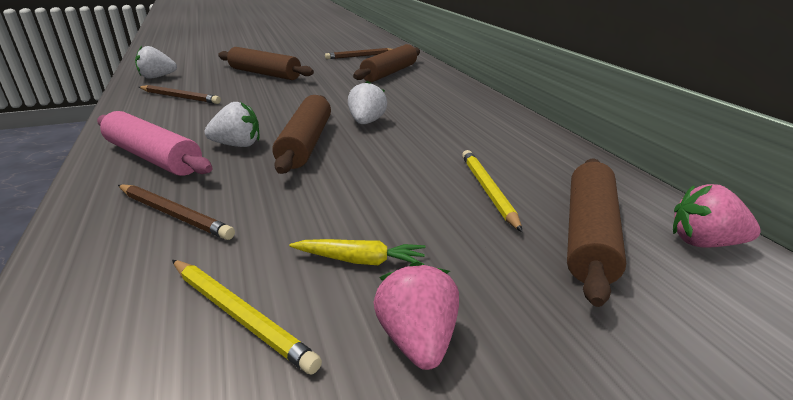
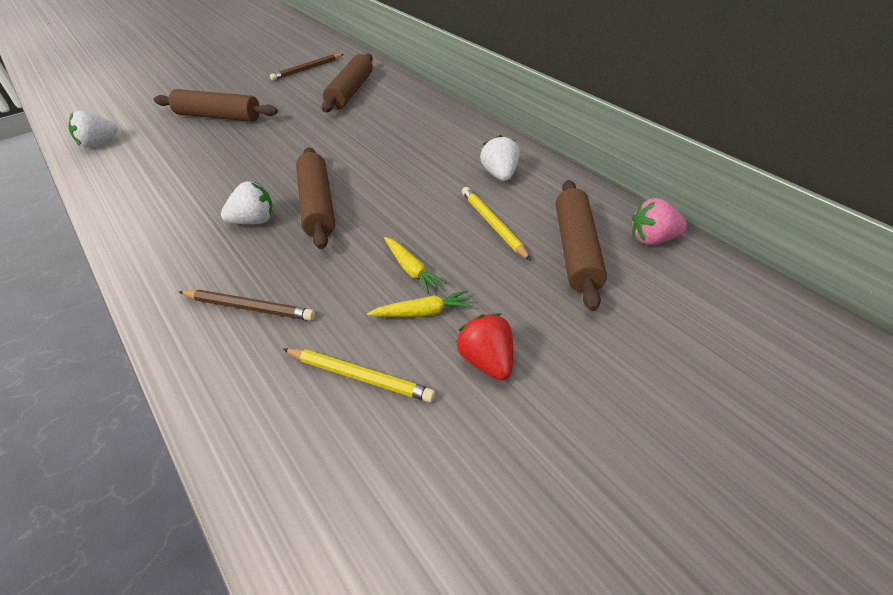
camera: 15 degrees left, 15 degrees up
(153, 157) = (183, 252): pink rolling pin -> none
(180, 97) = (149, 169): brown pencil -> none
(366, 122) = (360, 167): white strawberry -> white strawberry (500, 174)
(370, 214) = (411, 269): none -> yellow carrot
(417, 339) = (486, 361): pink strawberry -> red strawberry

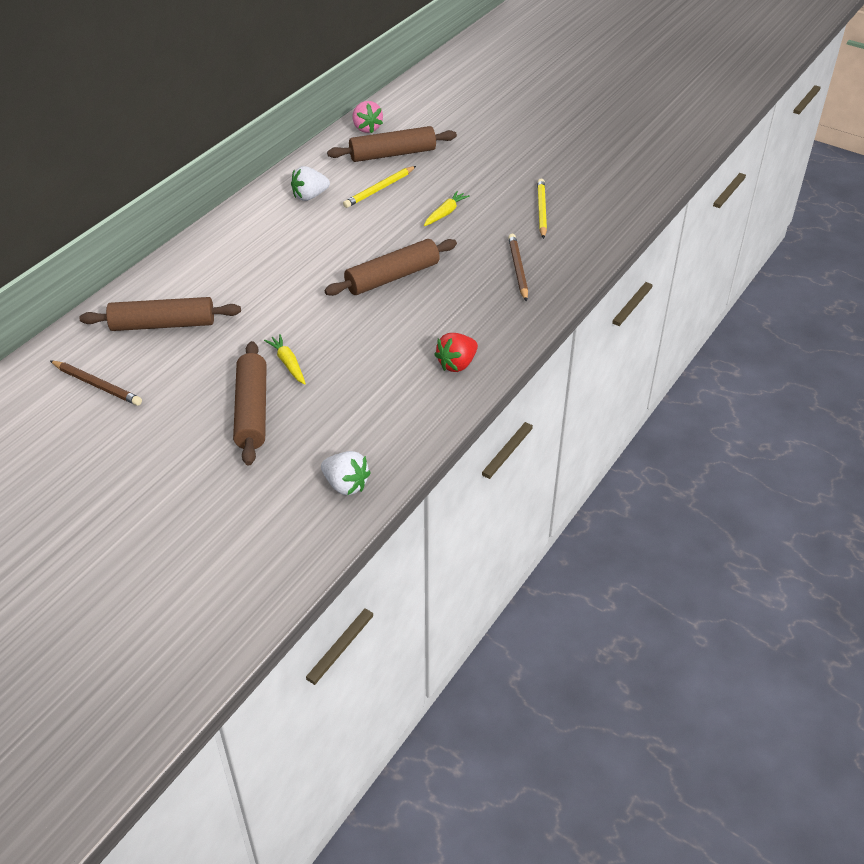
camera: 110 degrees left, 0 degrees up
(254, 221) = (429, 303): white strawberry -> none
(422, 312) = (481, 200): yellow carrot -> yellow carrot (288, 364)
(486, 361) = (504, 172): red strawberry -> red strawberry (457, 364)

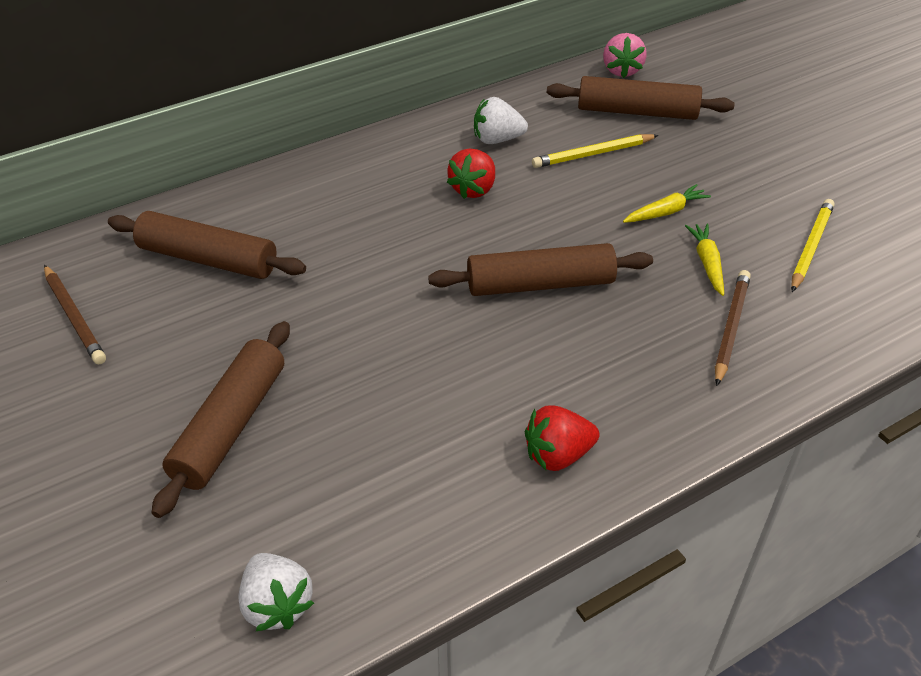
camera: 25 degrees right, 0 degrees up
(288, 364) = (323, 369): yellow carrot -> yellow carrot (707, 263)
(314, 232) = (473, 189): none -> red strawberry

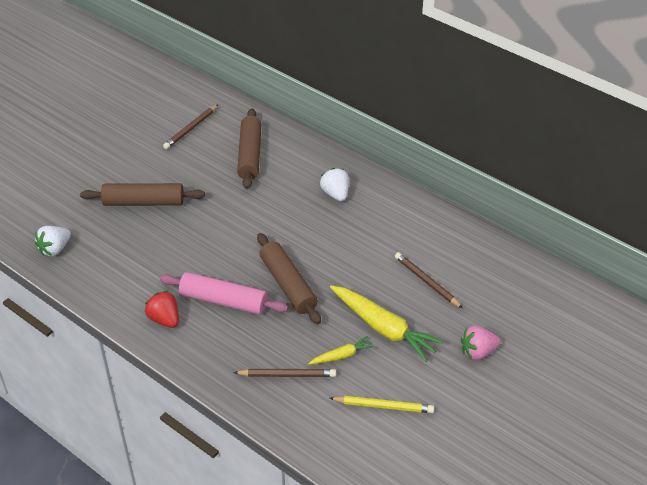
camera: 70 degrees right, 0 degrees up
(473, 189) = (360, 236): red strawberry -> none
(497, 139) = (416, 234): white strawberry -> white strawberry (335, 194)
(544, 366) = (224, 301): none -> pink rolling pin
(593, 154) = (426, 282): yellow pencil -> brown pencil
(621, 70) = (539, 276): pink strawberry -> pink strawberry (478, 352)
(637, 112) = (490, 294): brown rolling pin -> none
(665, 212) = (383, 328): yellow carrot -> yellow carrot, size x1.98

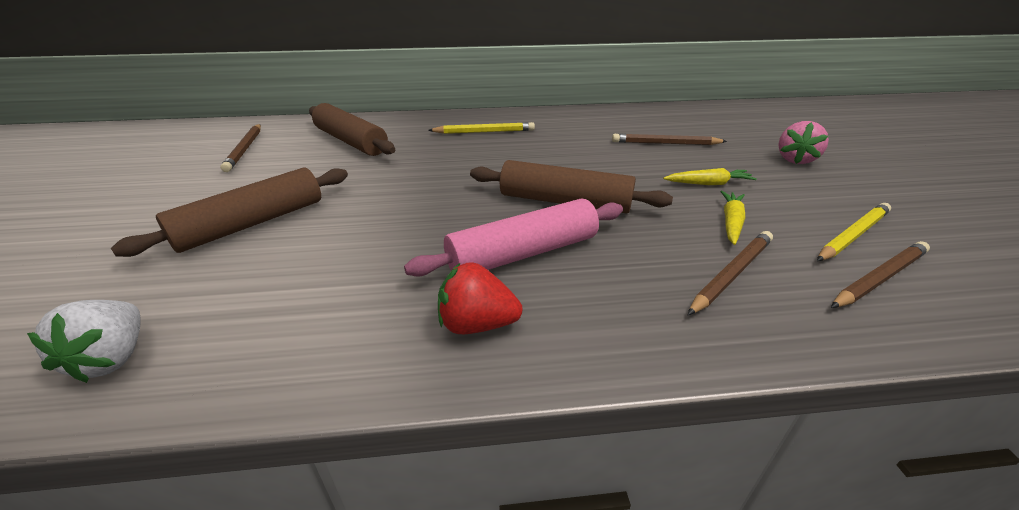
camera: 45 degrees left, 10 degrees down
(335, 194) = (484, 132): white strawberry -> yellow pencil
(343, 425) = (879, 278): none -> brown pencil
(383, 328) = (708, 184): yellow carrot -> yellow carrot, size x0.51

